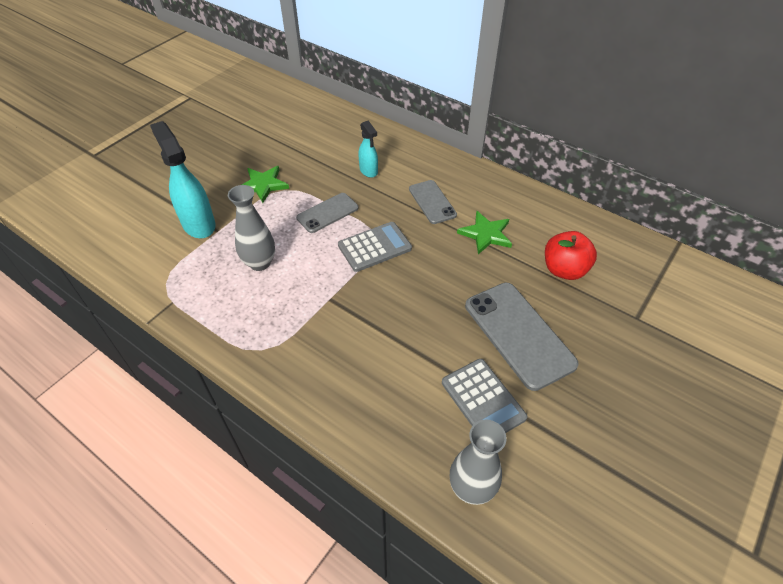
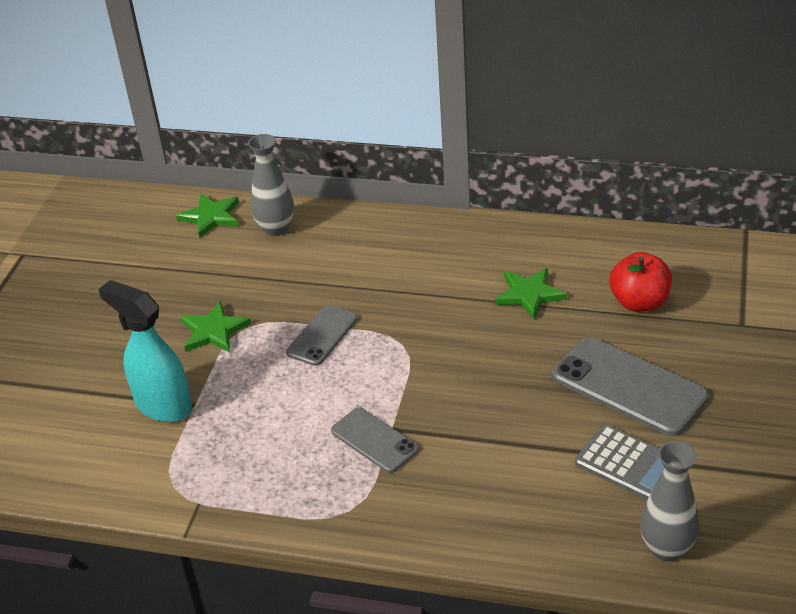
camera: 20 degrees left, 10 degrees down
(260, 263) = (277, 421): grey vase -> grey vase (276, 228)
(312, 109) = (211, 217): none -> green star
(368, 171) = (340, 269): turquoise spray bottle -> none
(374, 247) = (407, 354): grey calculator -> none
(432, 202) = (443, 279): grey phone -> grey phone (374, 440)

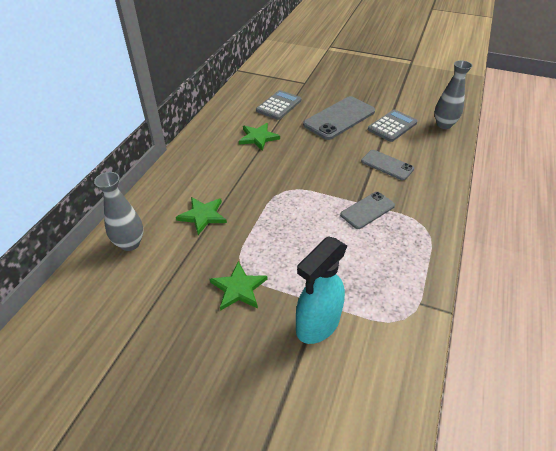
camera: 85 degrees left, 5 degrees up
(211, 217) = (87, 285): green star -> green star (203, 216)
(322, 335) = (265, 226): grey phone -> grey phone (387, 165)
(639, 302) = (279, 105): red apple -> grey calculator

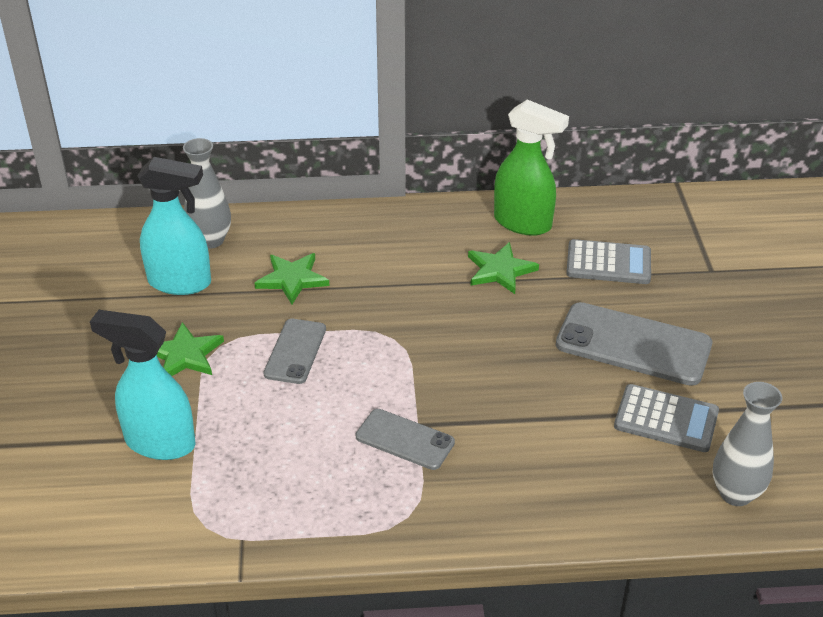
camera: 65 degrees right, 5 degrees down
(161, 271) = (180, 283): none -> turquoise spray bottle
(228, 119) = (523, 223): none -> green spray bottle
(387, 165) = (539, 437): grey phone -> grey phone (295, 351)

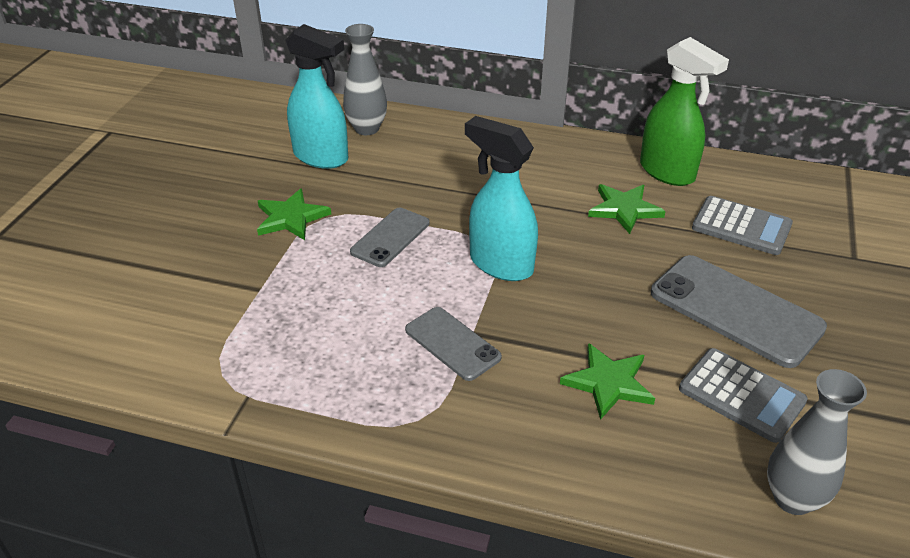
camera: 20 degrees right, 0 degrees up
(159, 442) = (225, 287): turquoise spray bottle -> turquoise spray bottle (500, 264)
(292, 279) = (421, 175): green star -> green star (608, 383)

